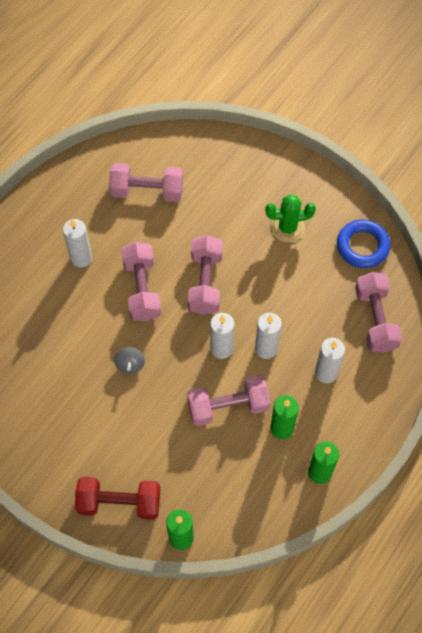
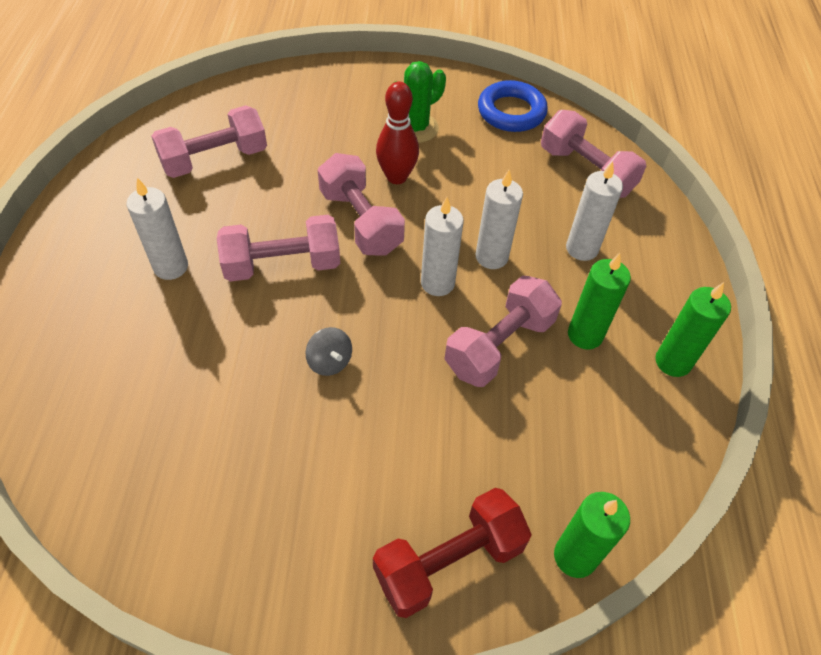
camera: 35 degrees left, 10 degrees down
(142, 289) = (282, 265): pink dumbbell -> pink dumbbell turned 60 degrees counterclockwise
(249, 261) = (396, 177): none -> red bowling pin

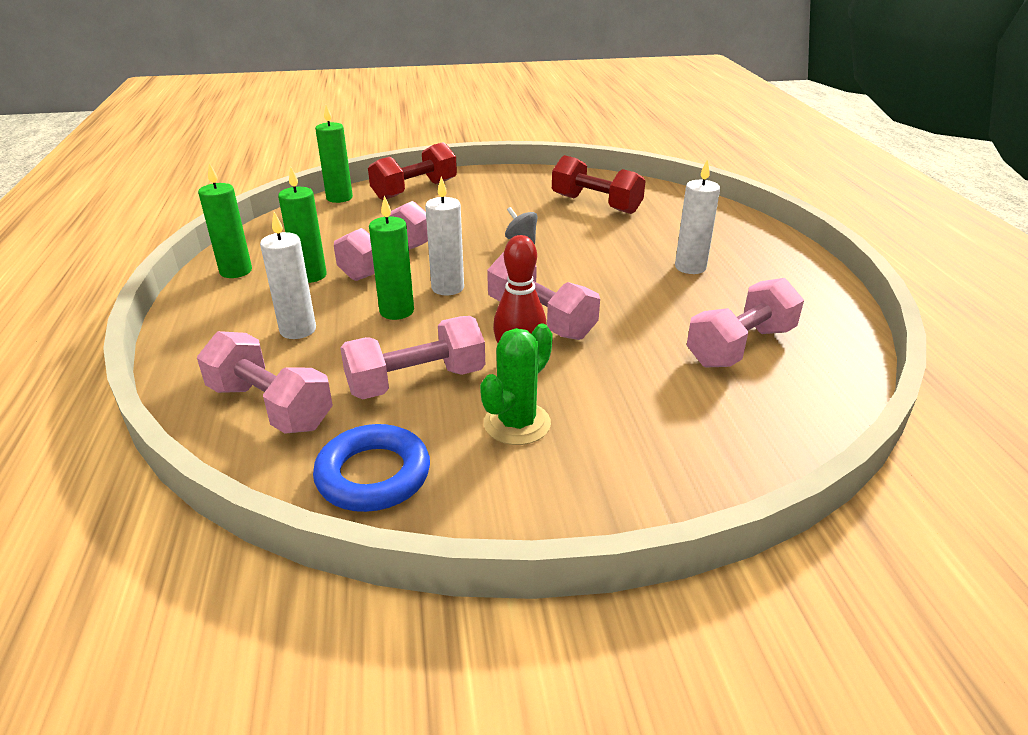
camera: 170 degrees right, 20 degrees down
(184, 440) = (596, 204): none -> red dumbbell
(282, 265) = (595, 280): pink dumbbell -> pink dumbbell (416, 382)
(491, 257) = (396, 311): white candle -> green candle

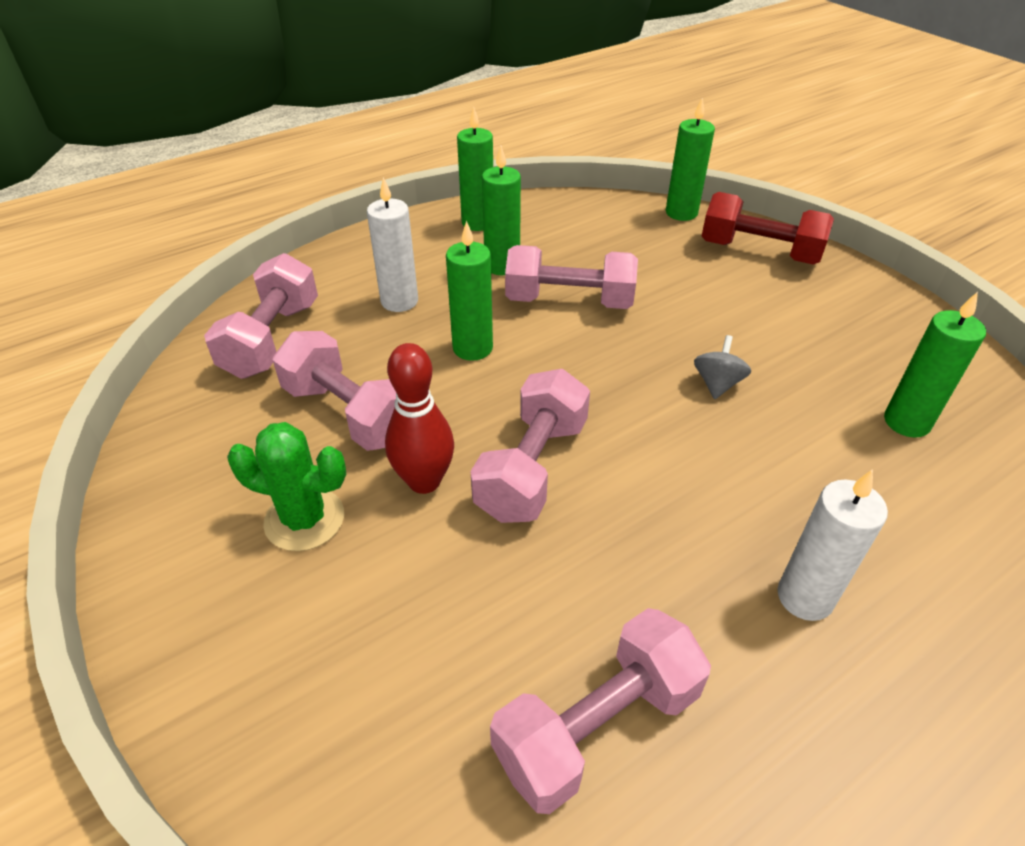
camera: 65 degrees right, 10 degrees up
(373, 475) = (192, 443): blue ring -> none
(447, 288) = (547, 366): white candle -> none
(596, 204) = (906, 422): red dumbbell -> green candle
(740, 346) = (597, 726): pink dumbbell -> pink dumbbell turned 60 degrees counterclockwise

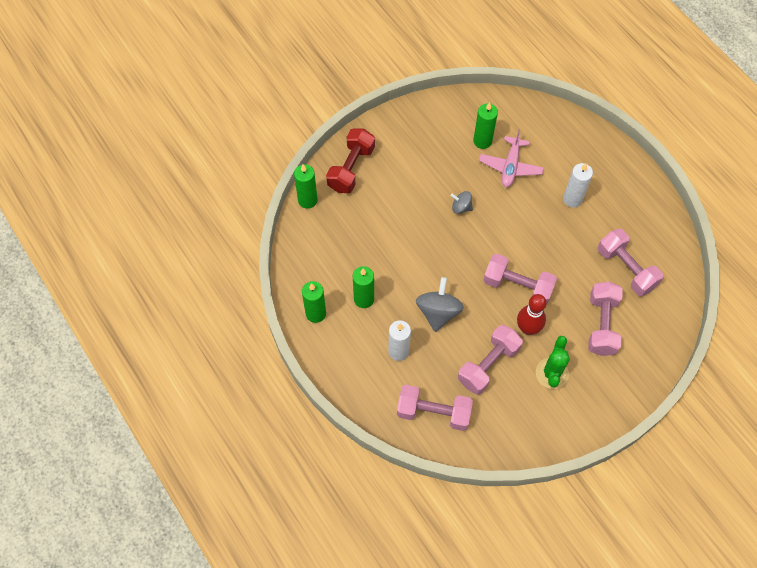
camera: 90 degrees left, 20 degrees up
(472, 348) = (438, 312): green candle -> grey spinning top
(569, 301) = (398, 266): pink dumbbell -> pink dumbbell (602, 325)
(857, 469) = (510, 166): none -> pink plane

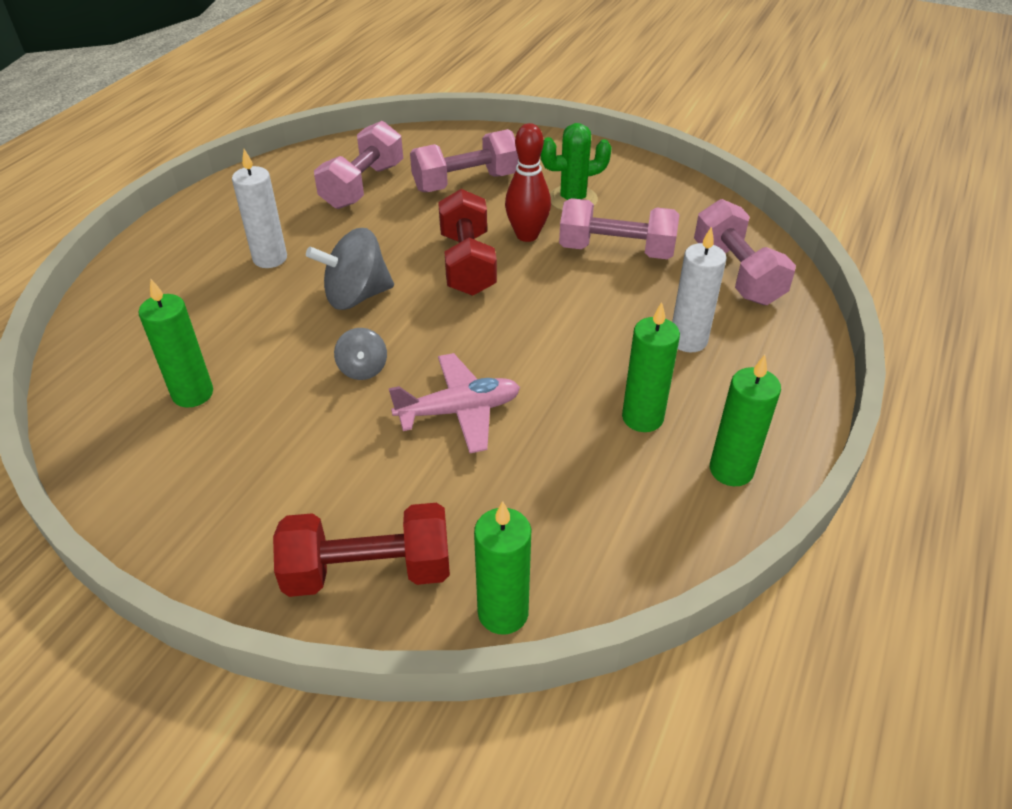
camera: 120 degrees left, 20 degrees down
(438, 312) = (583, 324): grey spinning top -> grey spinning top (356, 296)
(510, 166) = (237, 340): pink plane -> pink plane (459, 411)
(517, 286) = (467, 263): pink dumbbell -> red dumbbell

